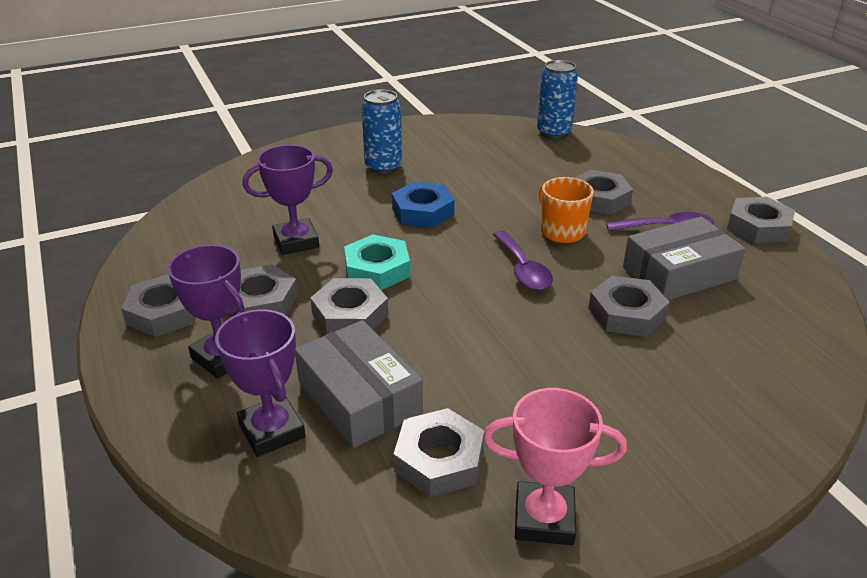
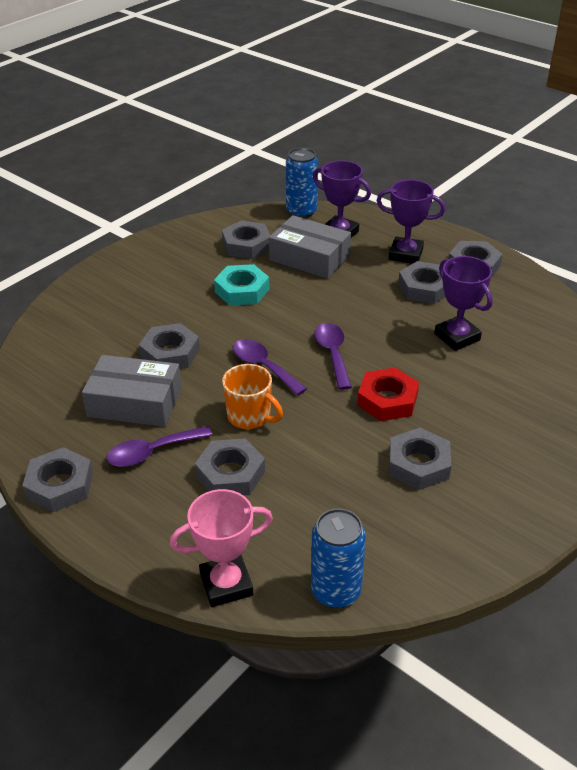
camera: 155 degrees right, 5 degrees up
(296, 241) = (457, 337): purple trophy -> purple trophy turned 75 degrees counterclockwise
(350, 314) = (359, 297): grey nut -> grey nut (418, 464)
(377, 269) = (373, 333): turquoise nut -> turquoise nut (242, 290)
(383, 167) = (478, 447): blue can -> blue can (301, 211)
(423, 211) = (387, 400): blue nut -> red nut
(439, 261) = (332, 354): none -> purple spoon
(544, 519) = (184, 239): pink trophy -> pink trophy (226, 584)
(679, 273) = (135, 402): grey box -> grey box turned 60 degrees clockwise

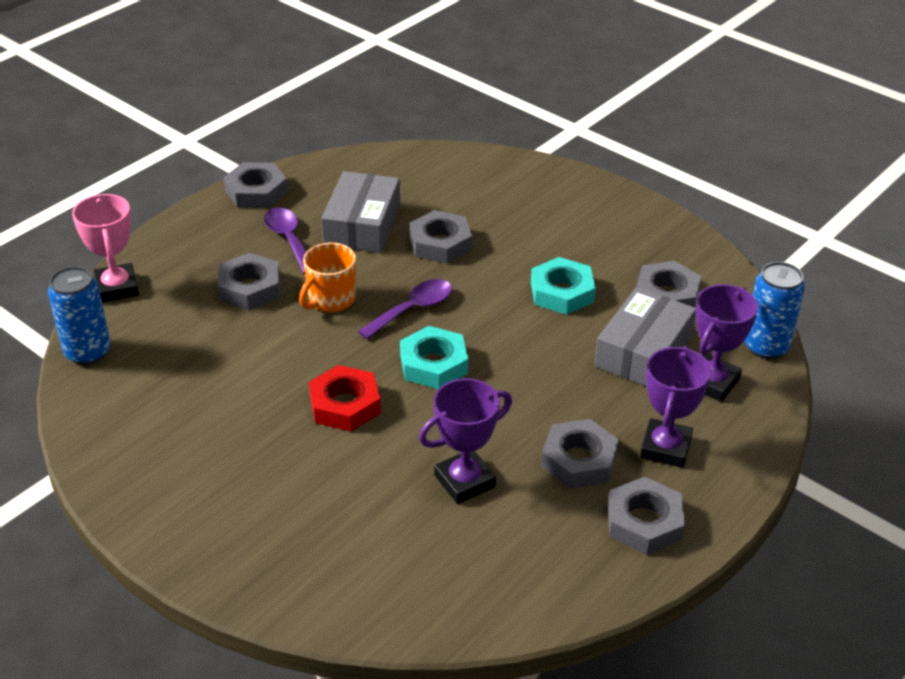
camera: 90 degrees right, 0 degrees up
(332, 354) = (434, 364): purple spoon -> turquoise nut
(418, 464) = (235, 421): grey nut -> none

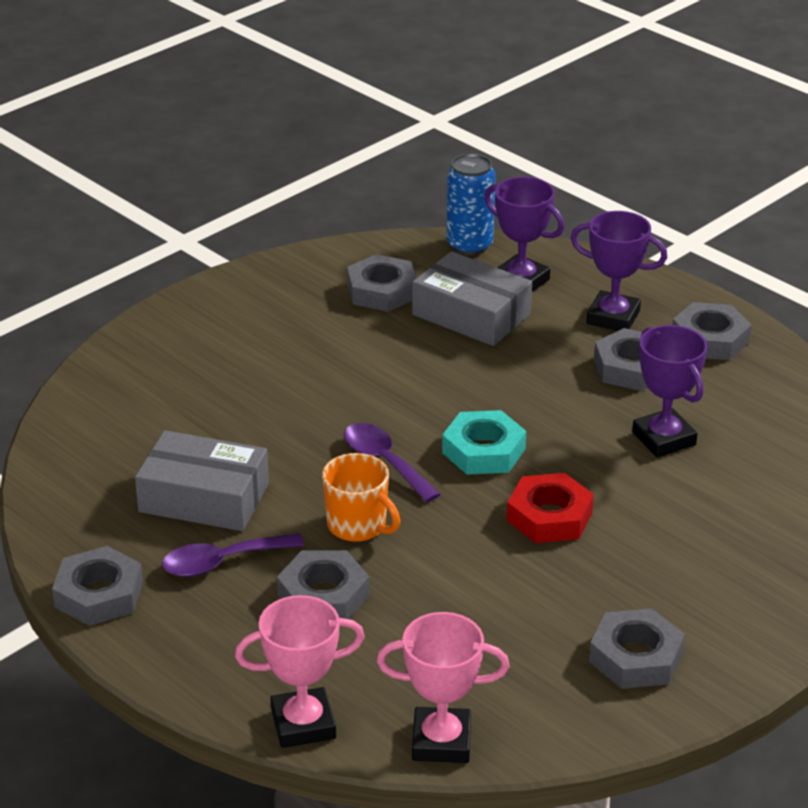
camera: 85 degrees left, 5 degrees down
(88, 352) = (441, 741): blue can -> pink trophy
(440, 243) = (258, 436): grey nut -> grey nut (636, 657)
(562, 292) = (367, 356): turquoise nut -> none

